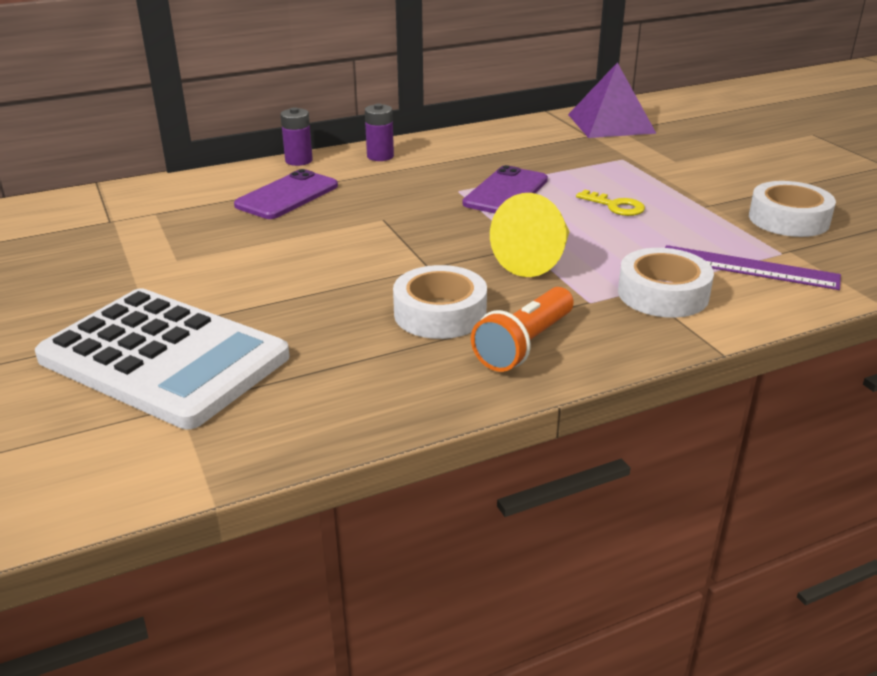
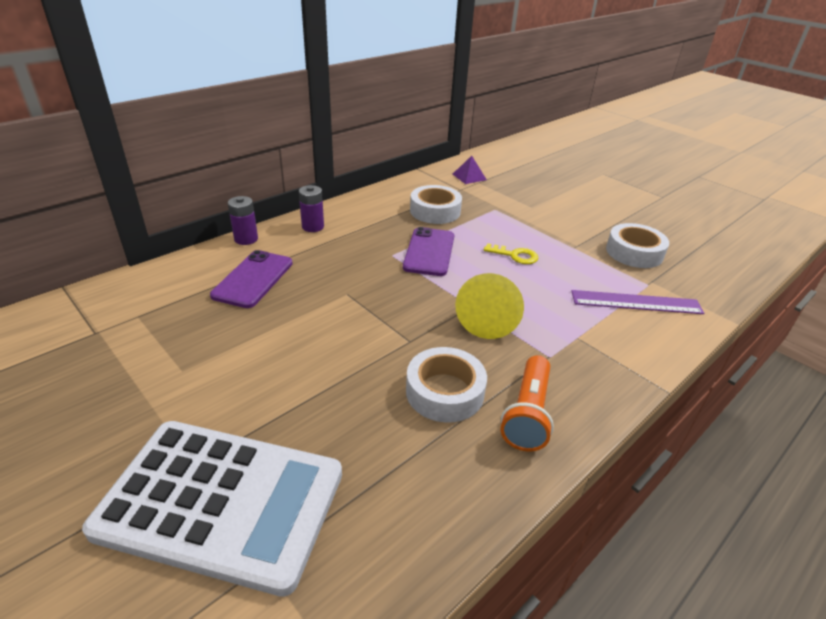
camera: 20 degrees left, 5 degrees up
(611, 123) = (469, 176): purple pyramid -> purple pyramid, size x0.50
(663, 294) = (595, 339): white tape -> white tape (435, 211)

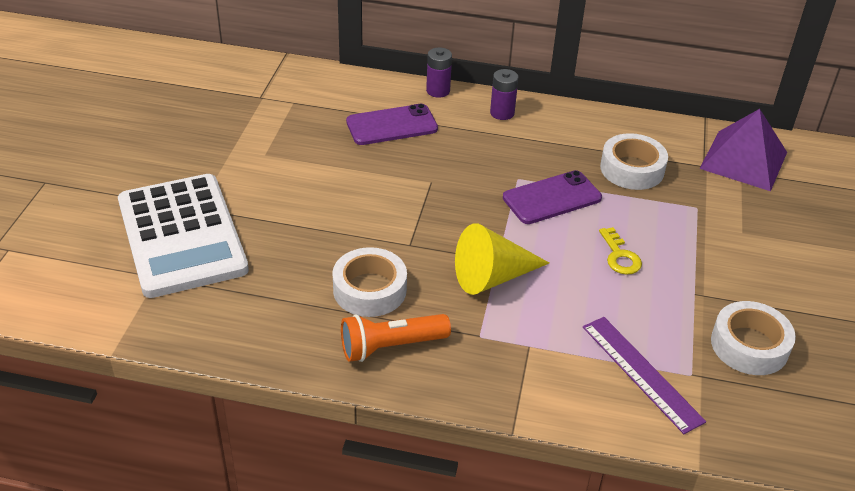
camera: 55 degrees right, 5 degrees up
(469, 176) = (743, 160): purple pyramid -> purple pyramid, size x2.02

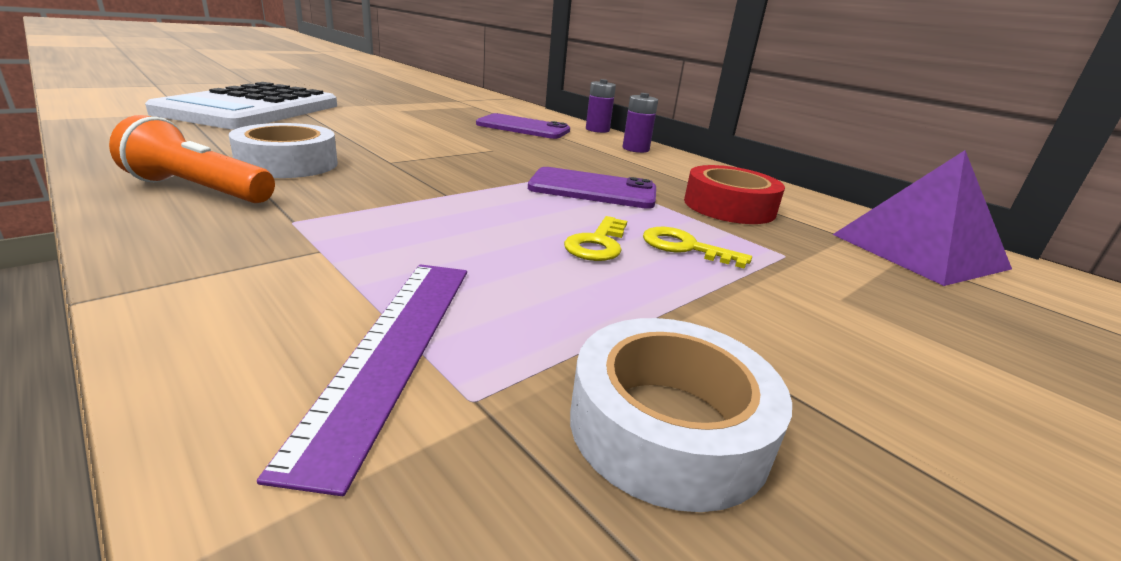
camera: 35 degrees right, 15 degrees down
(492, 277) = (413, 199): yellow cone -> none
(632, 169) = (729, 207): white tape -> red tape
(655, 232) = (685, 247): none -> yellow key

